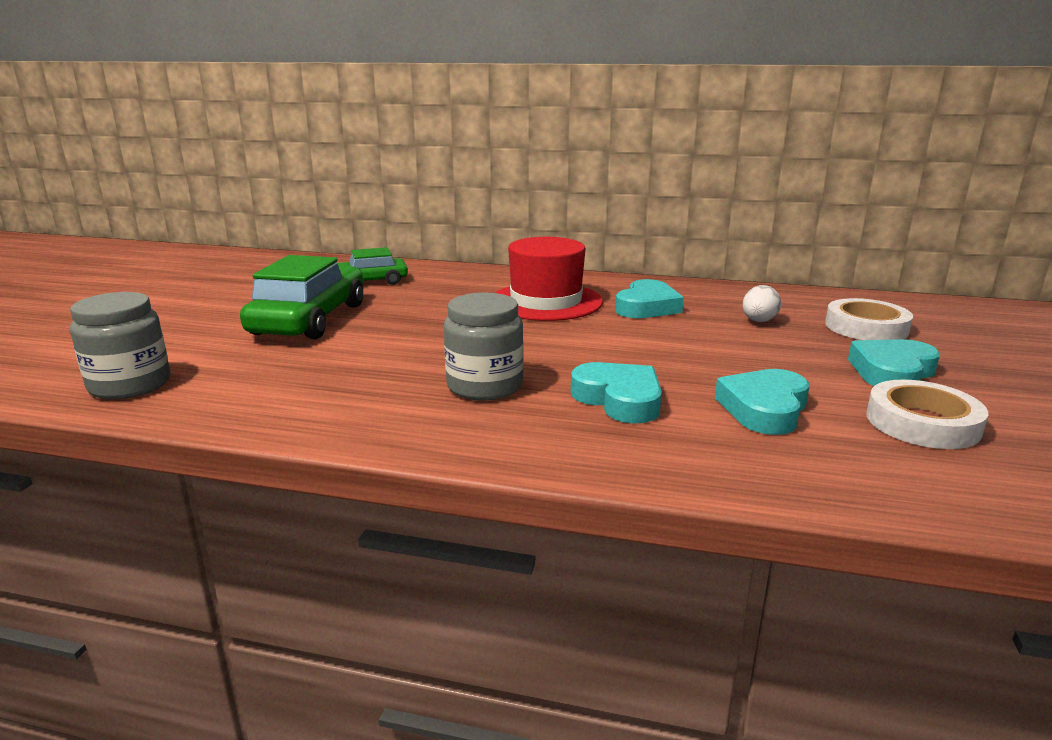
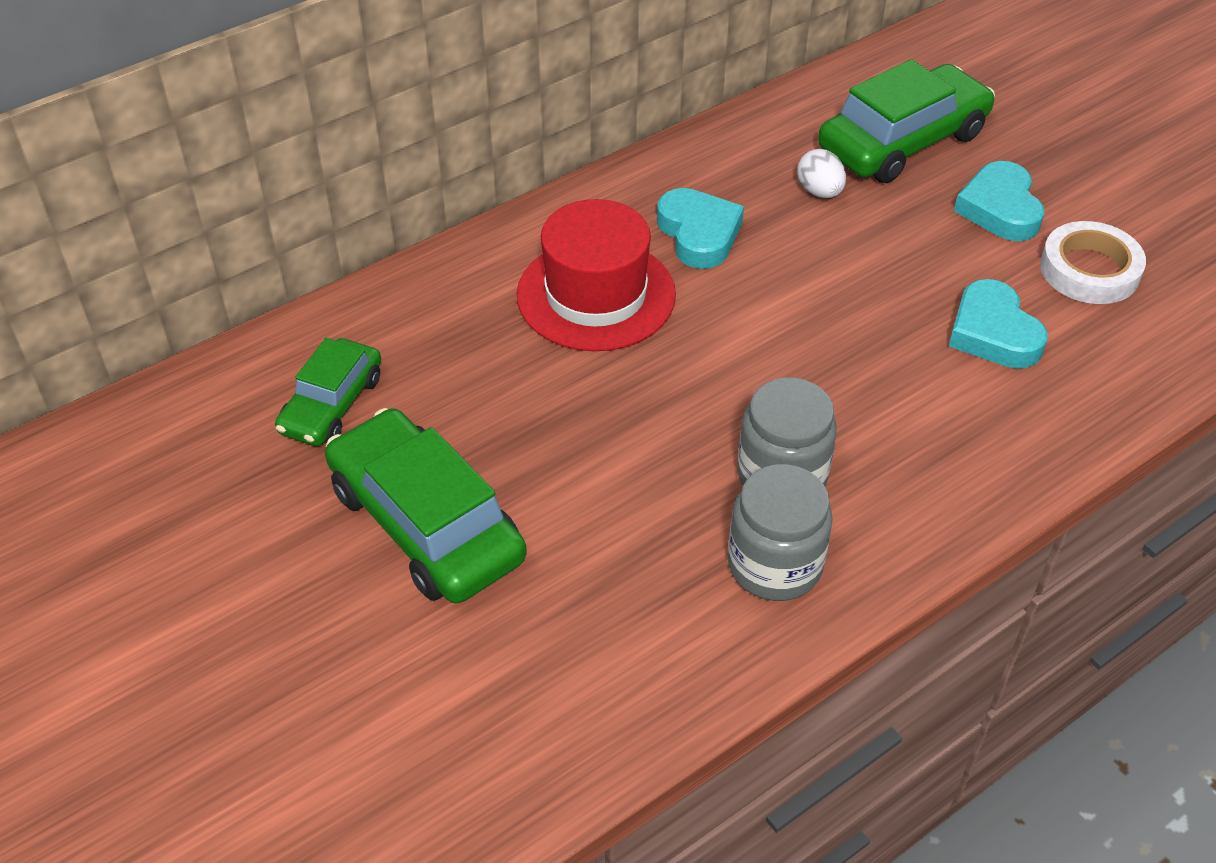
camera: 50 degrees left, 25 degrees up
(130, 385) = (491, 768): grey jar -> grey jar (774, 565)
(619, 399) = (896, 405): turquoise heart -> none
(866, 327) = (903, 142): white tape -> green car

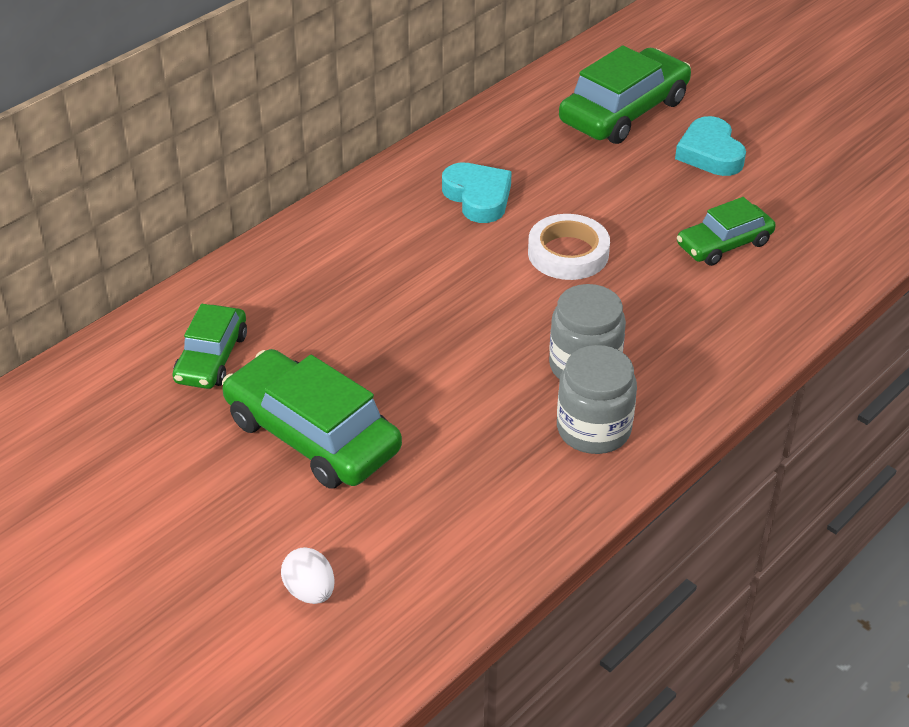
camera: 10 degrees left, 5 degrees down
(596, 295) = (406, 252): red hat -> none
(819, 192) = (567, 155): white egg -> white egg (310, 591)
(993, 333) = (724, 244): turquoise heart -> green car
(1089, 270) = (787, 190): white tape -> white tape (568, 253)

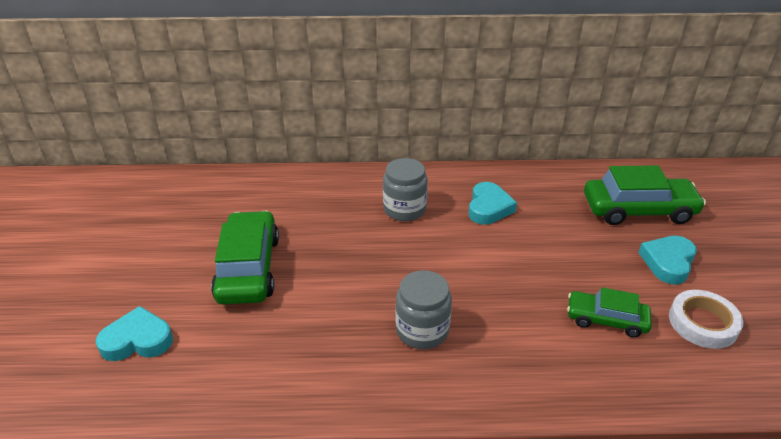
camera: 45 degrees right, 5 degrees down
(211, 357) = (263, 206): green car -> none
(310, 591) = (137, 340): white egg -> turquoise heart
(568, 253) = (498, 264): white tape -> white tape (702, 323)
(593, 429) = (377, 369): grey jar -> grey jar (404, 209)

